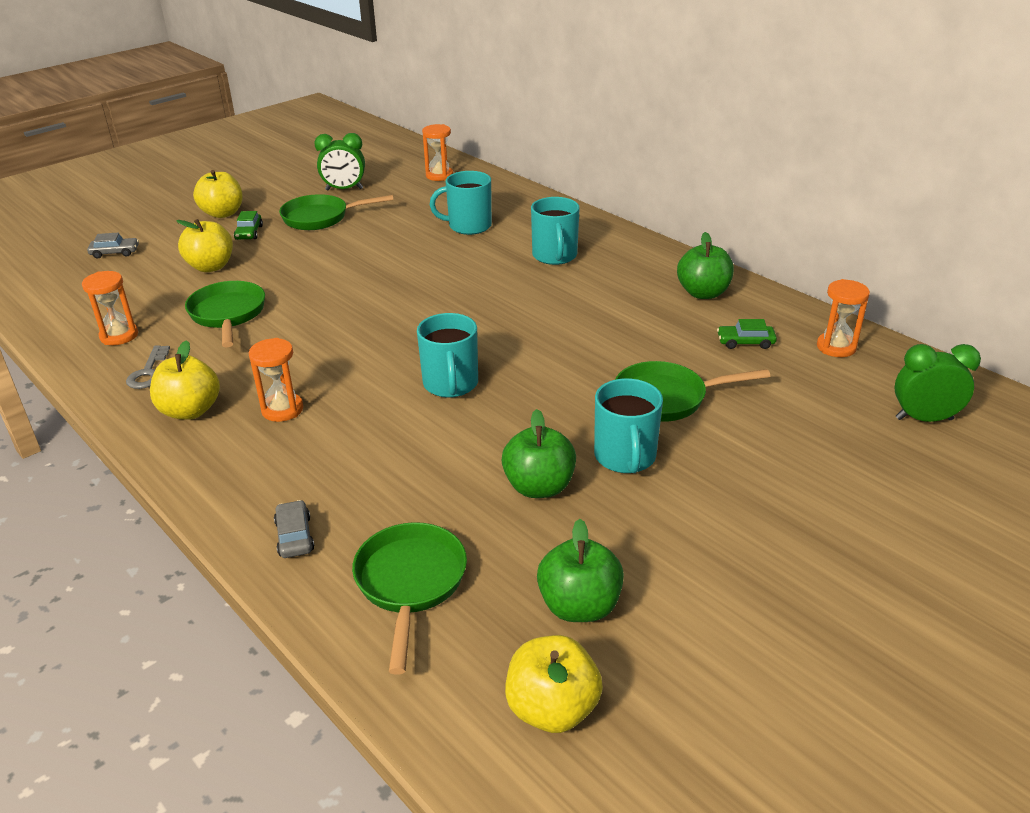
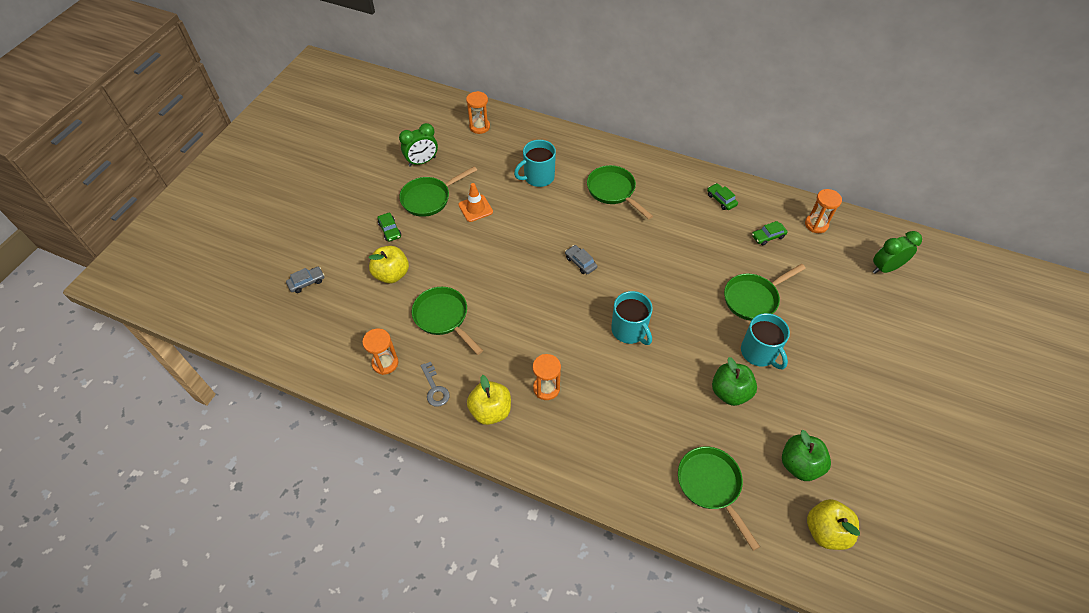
camera: 25 degrees left, 20 degrees up
(223, 213) = (352, 215): yellow apple -> none
(295, 536) = (628, 480): grey car -> grey car (580, 262)
(365, 236) = (475, 208): none -> orange traffic cone
(554, 256) = (613, 191): turquoise mug -> green pan
(703, 293) = (721, 200): green apple -> green car

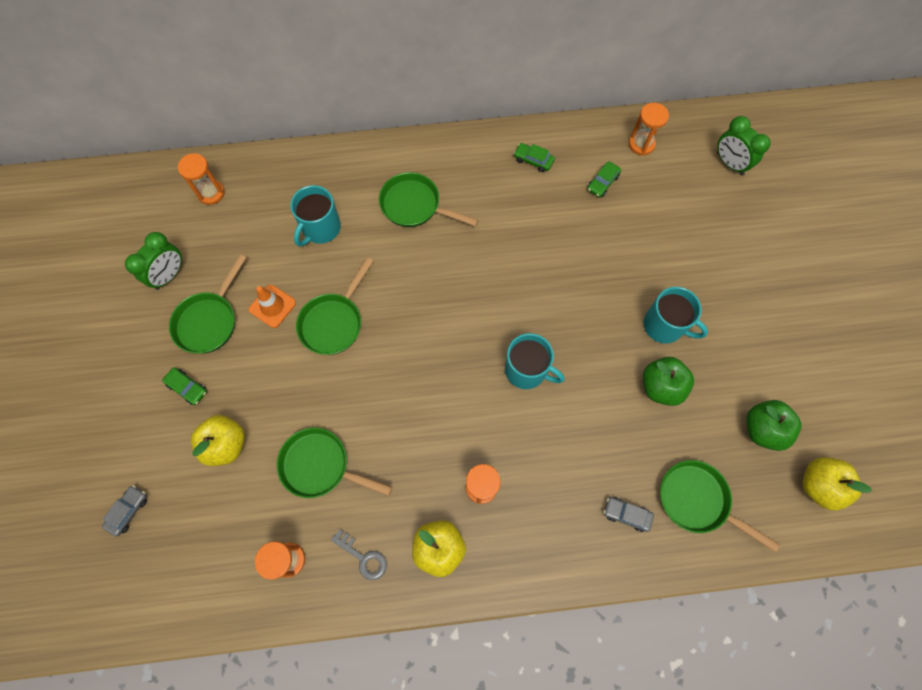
camera: 30 degrees left, 15 degrees up
(580, 262) = (430, 315): grey car -> grey car (626, 514)
(753, 298) = (627, 265): green pan -> green pan (334, 322)
(885, 268) = (729, 163): green clock -> green clock turned 75 degrees counterclockwise

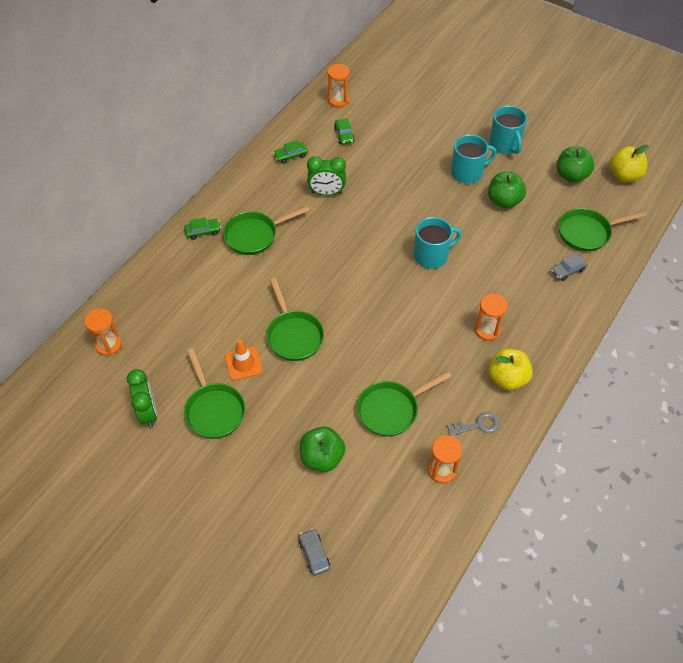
camera: 50 degrees left, 15 degrees down
(187, 388) = (253, 456): green car -> green car (203, 231)
(226, 444) = (322, 457): yellow apple -> green apple
(320, 228) = (213, 297): turquoise mug -> turquoise mug (504, 145)
(729, 163) = (395, 73): green clock -> green clock (326, 193)

